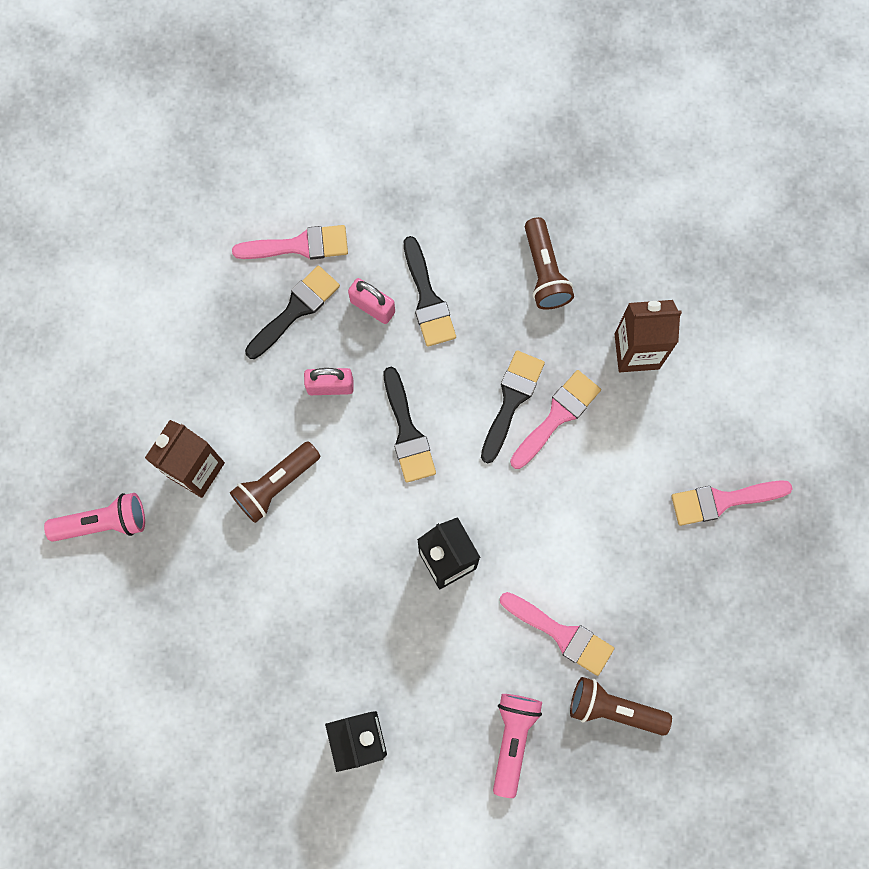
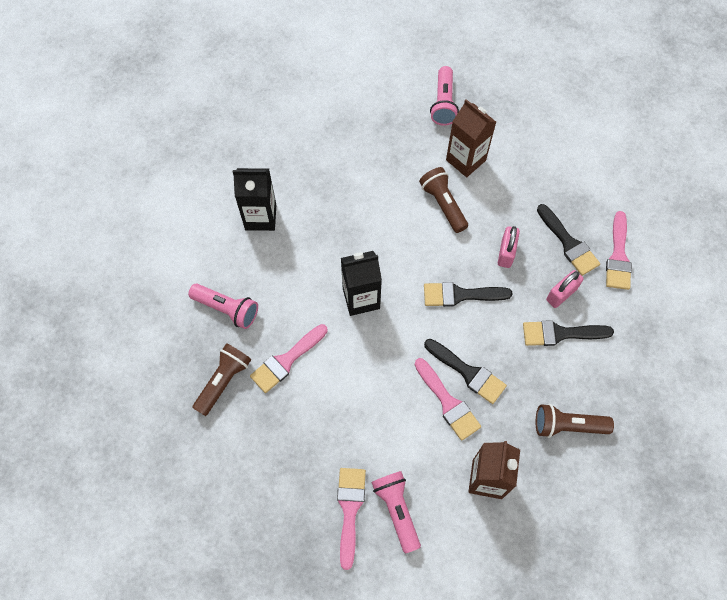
camera: 105 degrees right, 10 degrees down
(705, 446) = (397, 510): none -> pink flashlight

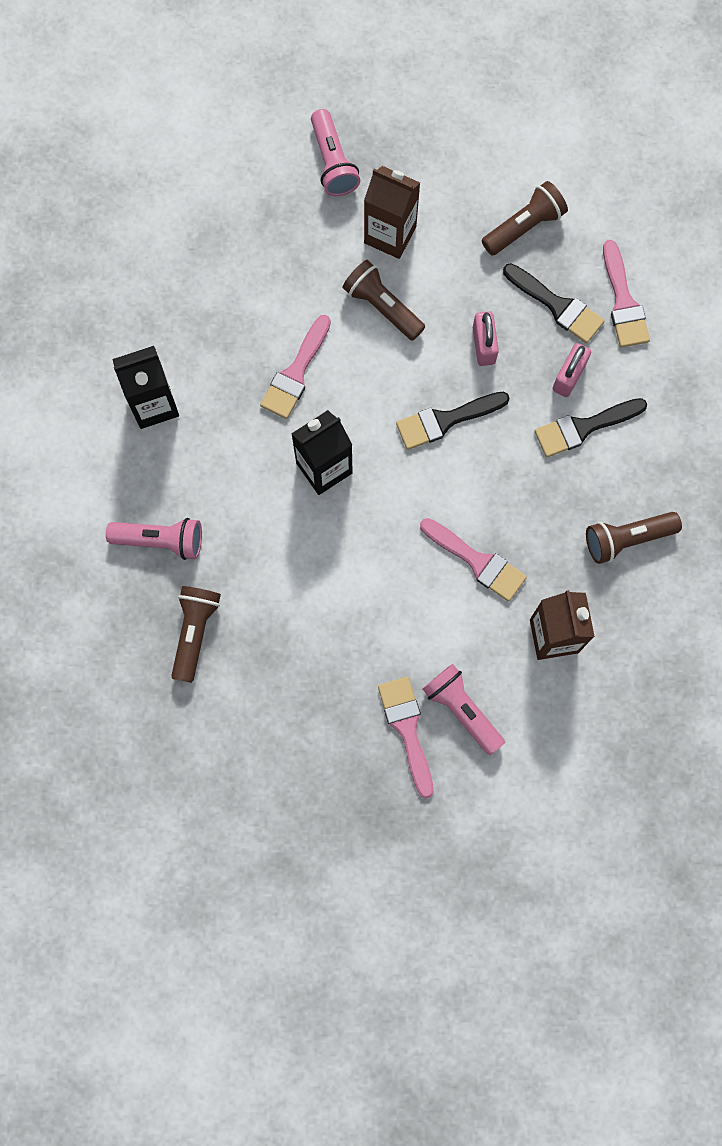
camera: 20 degrees left, 10 degrees up
(286, 360) = (262, 579): pink brush -> pink brush (296, 373)
(468, 373) = (488, 516): black brush -> none
(562, 184) = (524, 226): none -> brown flashlight

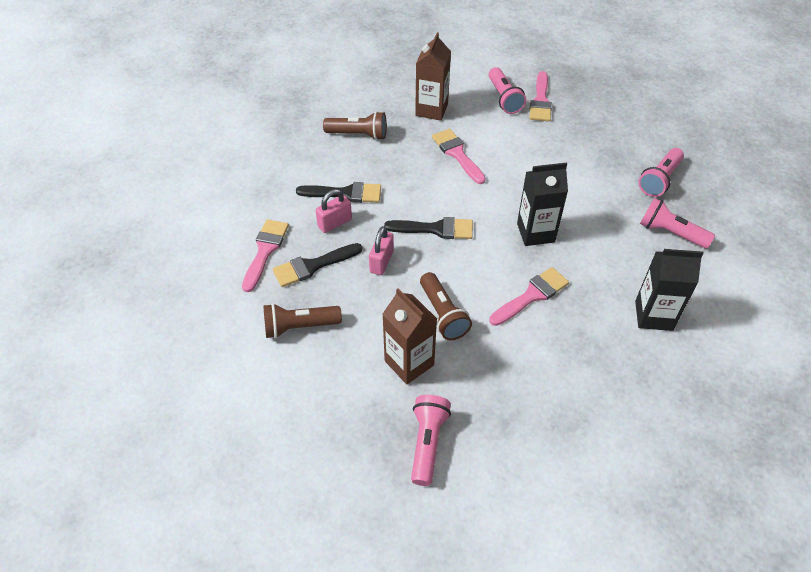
camera: 155 degrees left, 25 degrees down
(195, 632) = (659, 180): brown flashlight -> pink flashlight
(557, 306) = (313, 266): black brush -> black brush turned 90 degrees counterclockwise

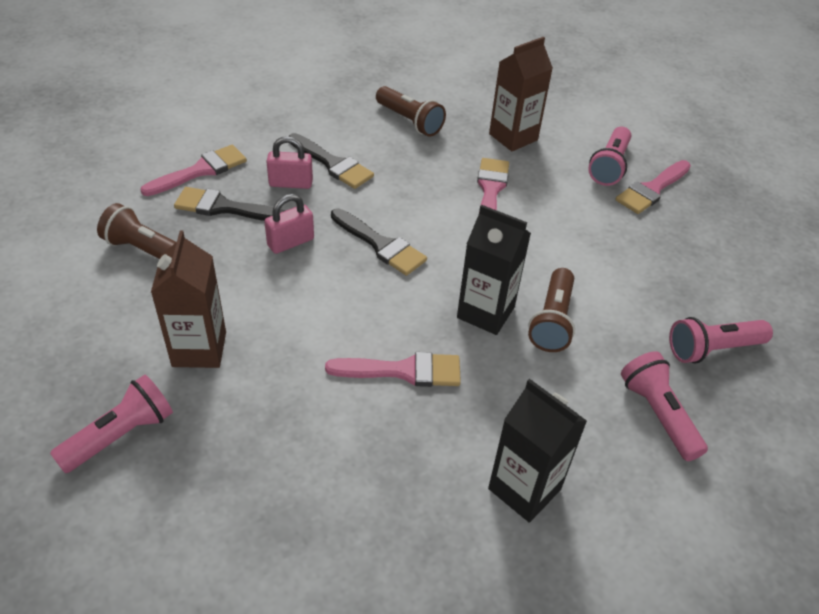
camera: 35 degrees right, 5 degrees down
(443, 314) = (288, 327): brown flashlight -> brown flashlight (552, 321)

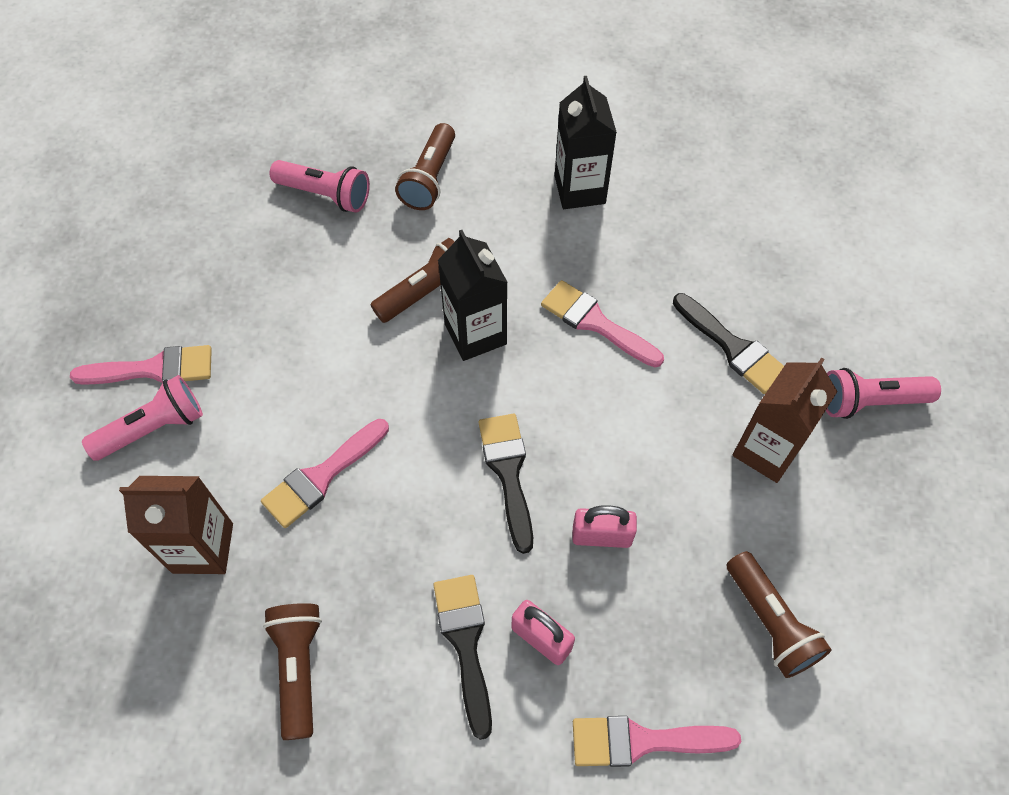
camera: 140 degrees left, 15 degrees up
(224, 207) = (647, 643): black brush -> black brush (732, 347)
(658, 414) = (429, 178): pink flashlight -> brown flashlight

